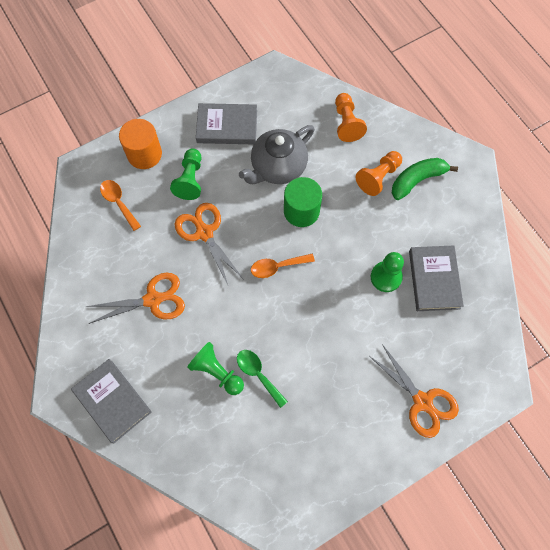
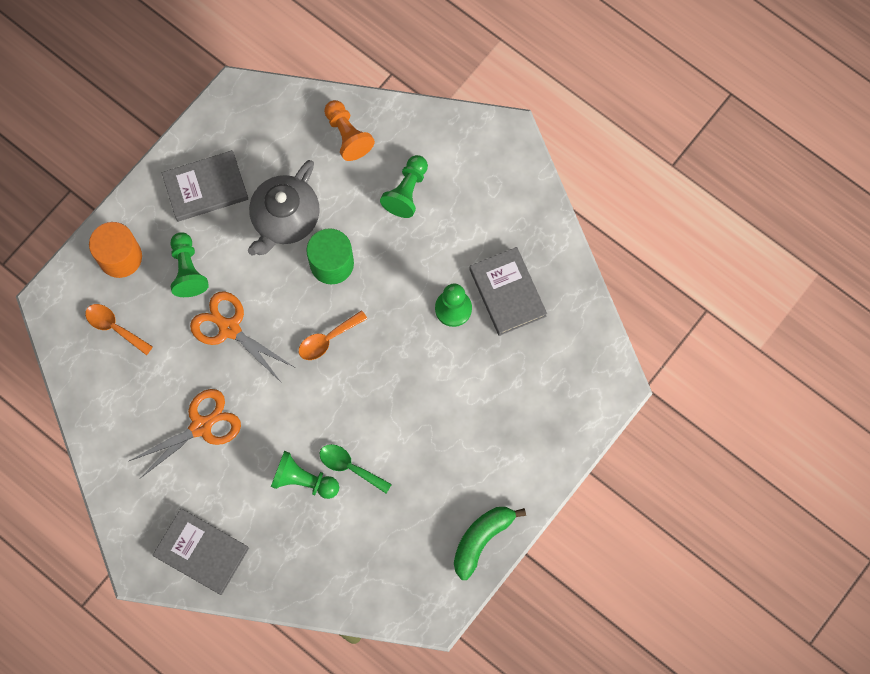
camera: 20 degrees left, 5 degrees up
(378, 177) = (407, 191): orange pawn -> green pawn
(417, 180) = (453, 180): green banana -> green banana (481, 539)
(422, 401) = (535, 432): orange scissors -> none

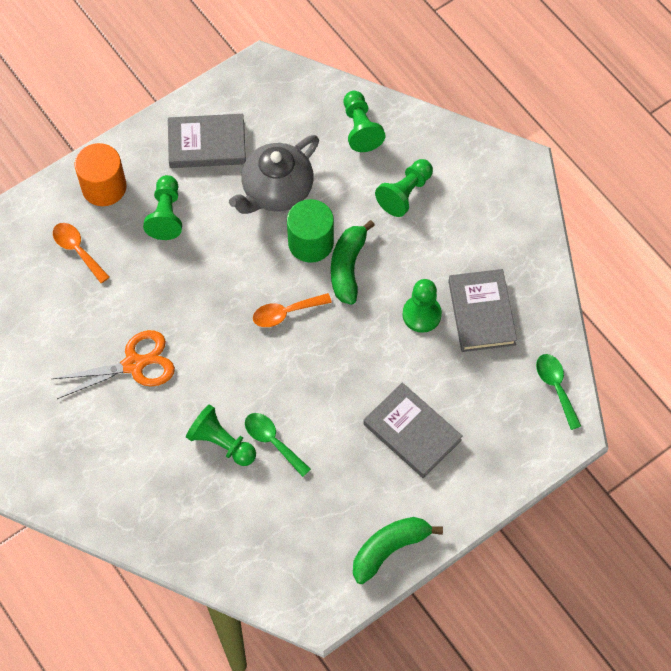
camera: 15 degrees right, 10 degrees down
(202, 552) = (97, 487): grey book -> grey book (412, 432)
(229, 328) = (190, 279): orange scissors -> none
(347, 135) = (360, 128): orange pawn -> green pawn
(373, 279) = (348, 267): none -> green banana
(592, 347) = (556, 387): none -> green spoon

